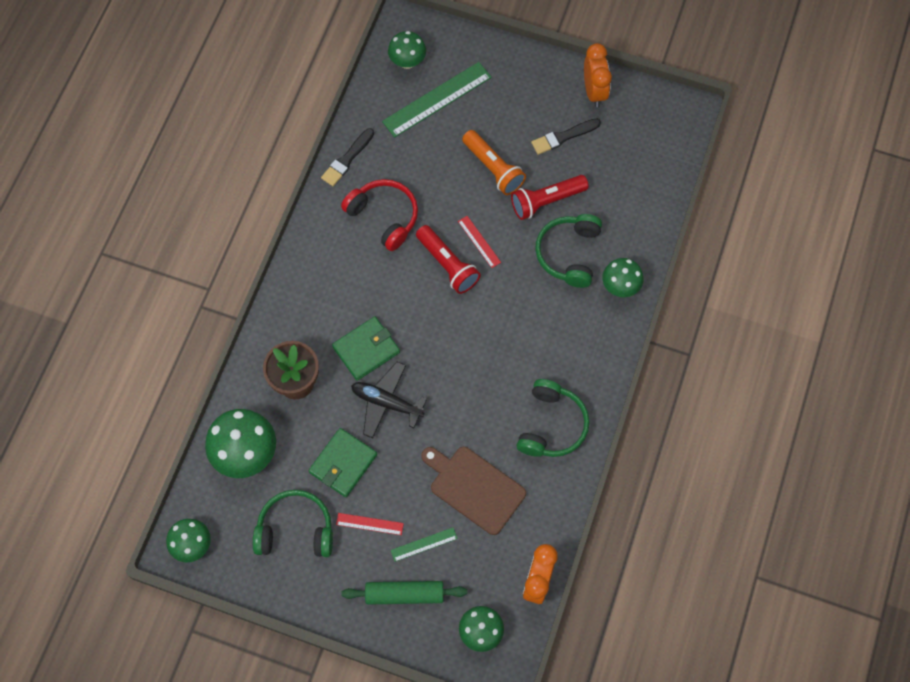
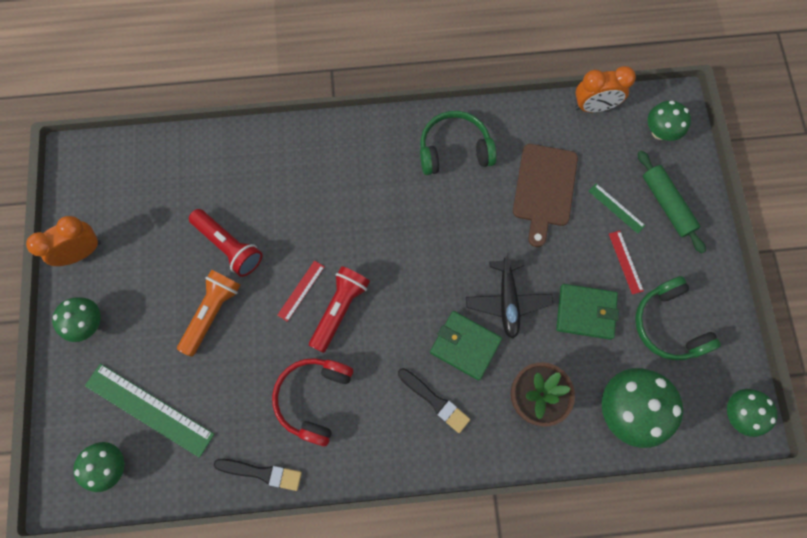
camera: 115 degrees left, 5 degrees up
(563, 137) = (148, 260): black brush -> black brush (435, 401)
(569, 254) = (278, 202): green headphones -> none
(620, 286) = (292, 146): green mushroom -> green mushroom (89, 323)

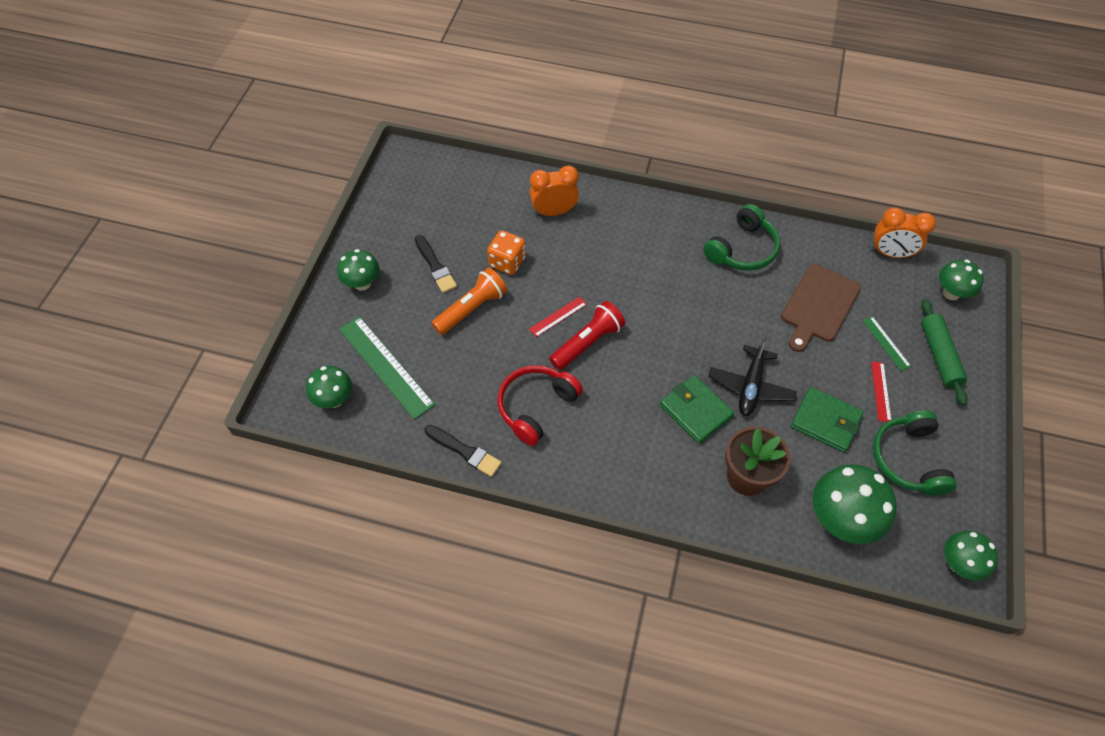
camera: 20 degrees right, 15 degrees down
(82, 252) = (379, 228): orange clock -> orange clock (554, 212)
(229, 246) = (507, 262): red flashlight -> orange dice
(435, 401) = (649, 447): black brush -> black brush (435, 266)
(454, 150) = (742, 249): green headphones -> green headphones turned 120 degrees clockwise

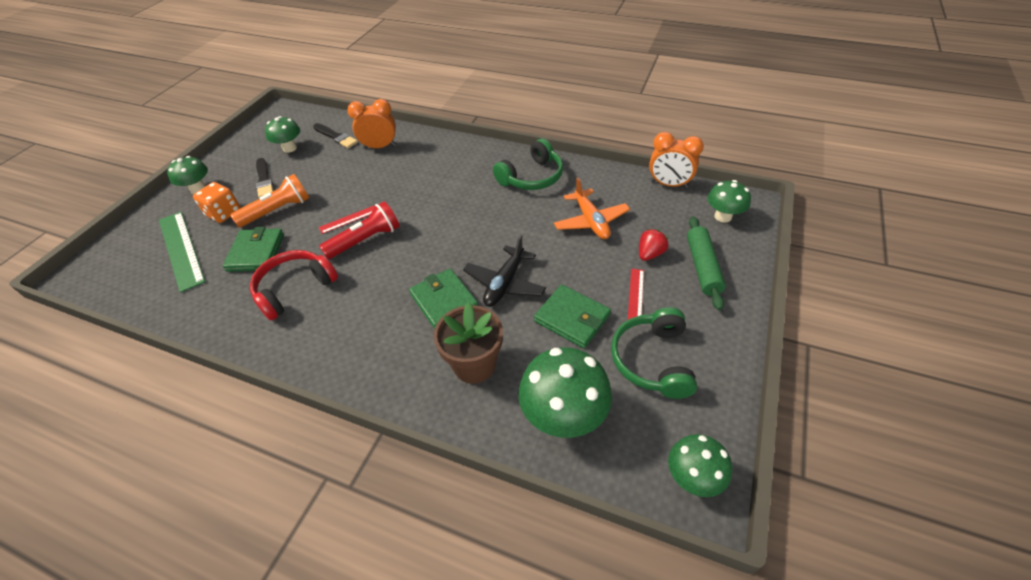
camera: 10 degrees right, 10 degrees down
(334, 399) = (122, 272): green mushroom -> green mushroom (290, 148)
(465, 451) = (210, 322): black brush -> black brush (336, 137)
(473, 365) = (256, 252): none -> green wallet
(507, 262) = (324, 179): orange dice -> orange dice (224, 213)
(819, 306) = (591, 221): brown cutting board -> orange plane
(886, 343) = (650, 254): green ruler -> red strawberry

